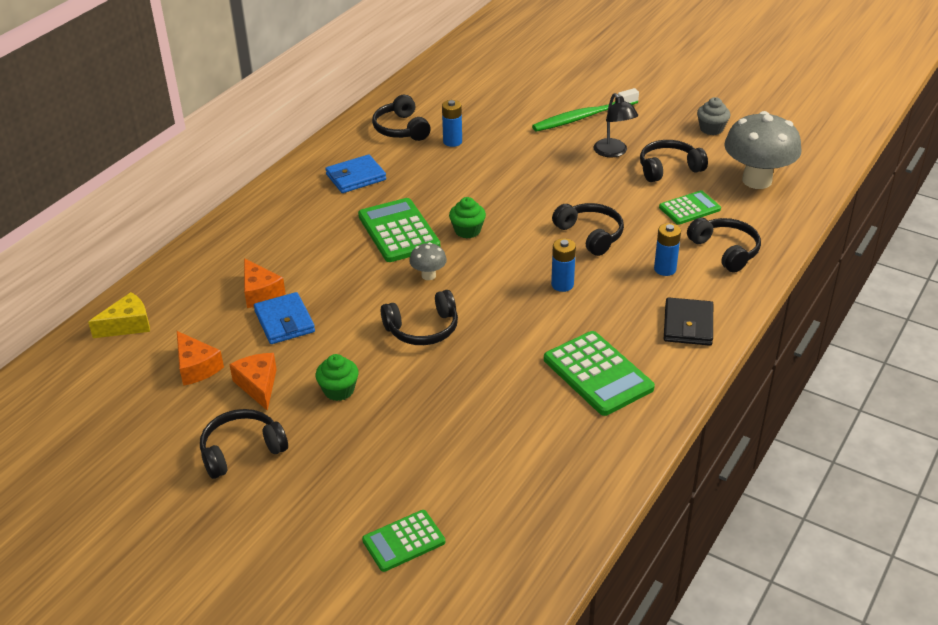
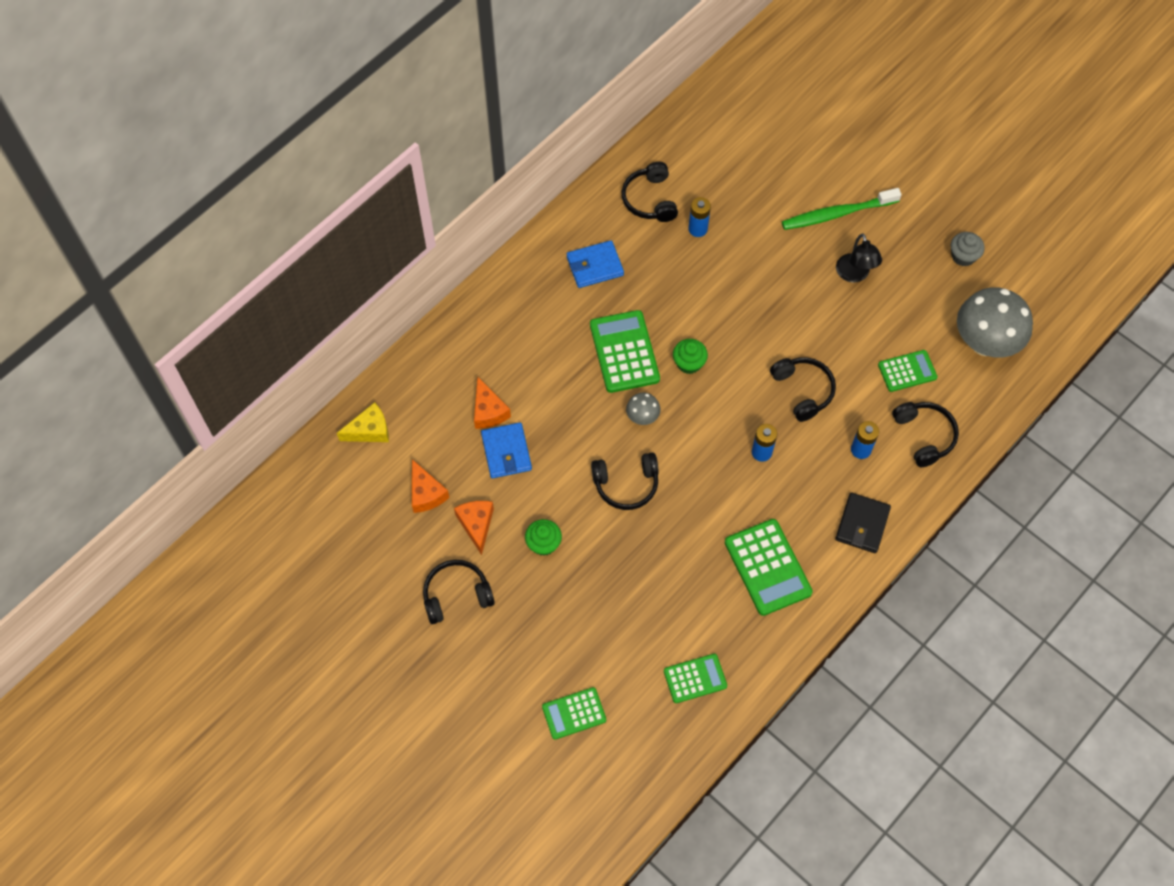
camera: 10 degrees right, 25 degrees up
(543, 484) = (695, 678): none -> green calculator
(668, 168) = (903, 309): black headphones -> none

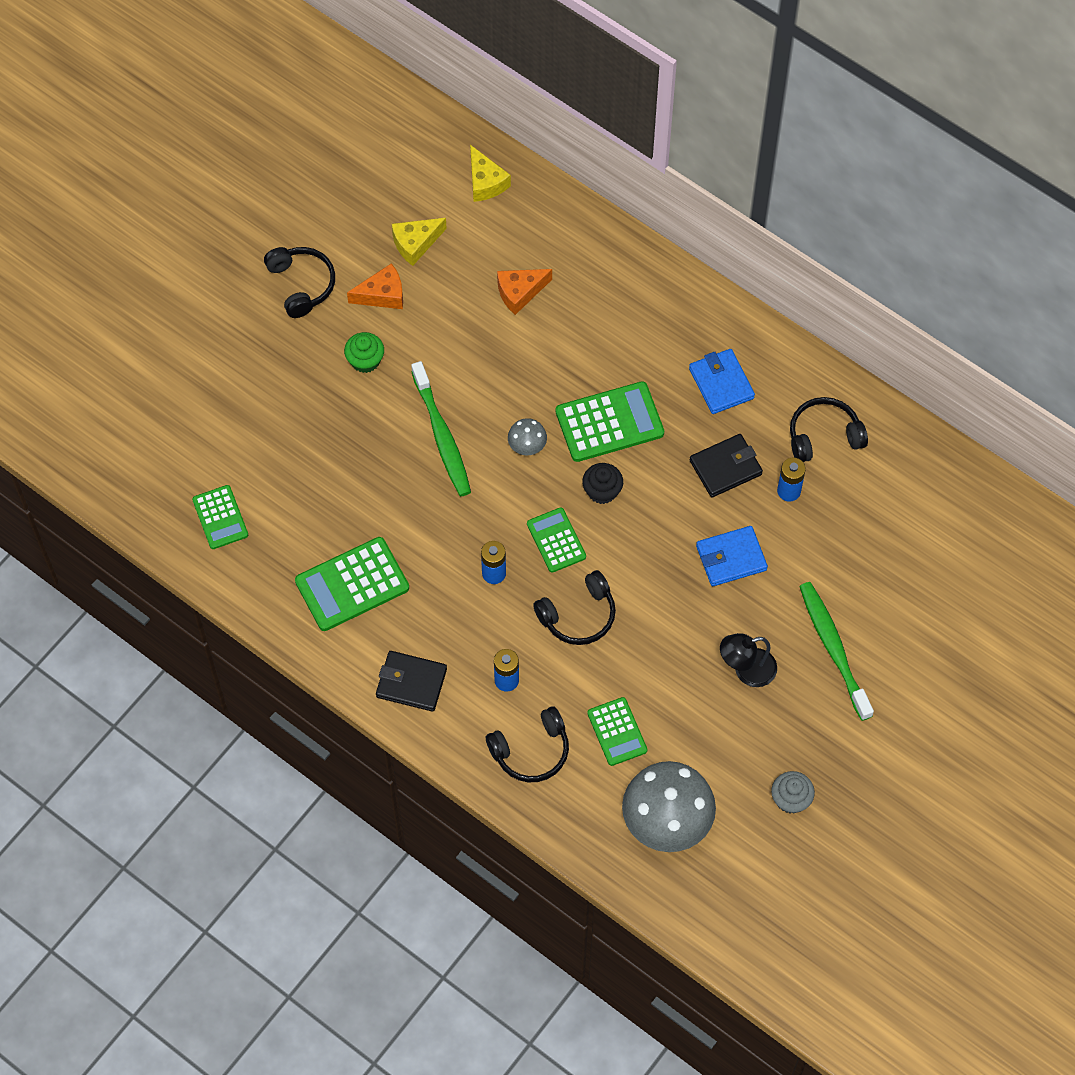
camera: 85 degrees right, 0 degrees up
(426, 493) = (415, 244): orange cheese -> yellow cheese
(506, 452) = (471, 315): blue wallet -> blue wallet (731, 558)
(574, 713) = (178, 405): green calculator -> green calculator (556, 540)
(626, 484) = (442, 436): black headphones -> green toothbrush
(673, 271) = (725, 467): none -> black wallet
(689, 363) = (602, 491): green cupcake -> black cupcake

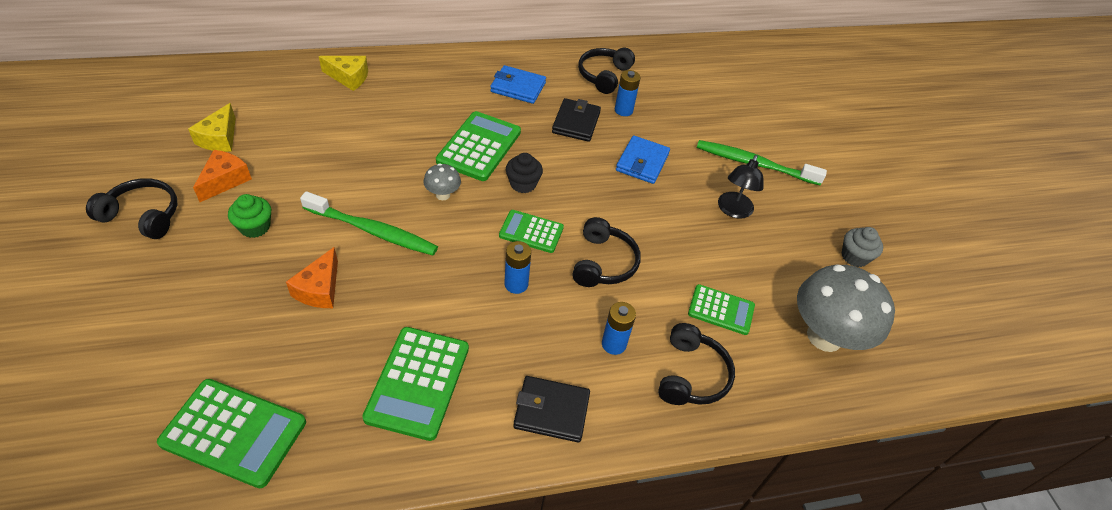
camera: 55 degrees left, 15 degrees down
(220, 517) = (234, 433): green calculator -> green calculator, size x1.61
(411, 682) = (551, 411): black wallet -> black wallet turned 45 degrees clockwise
(485, 182) = (238, 81): yellow cheese -> yellow cheese (349, 77)
(520, 292) = (332, 120): orange cheese -> orange cheese (319, 289)

